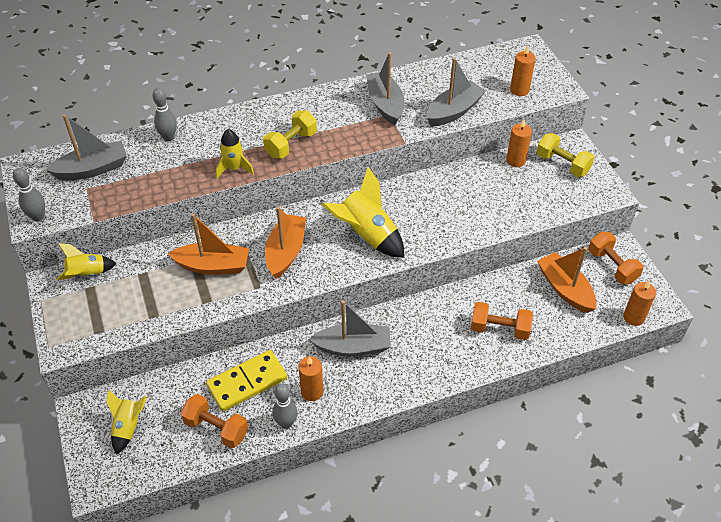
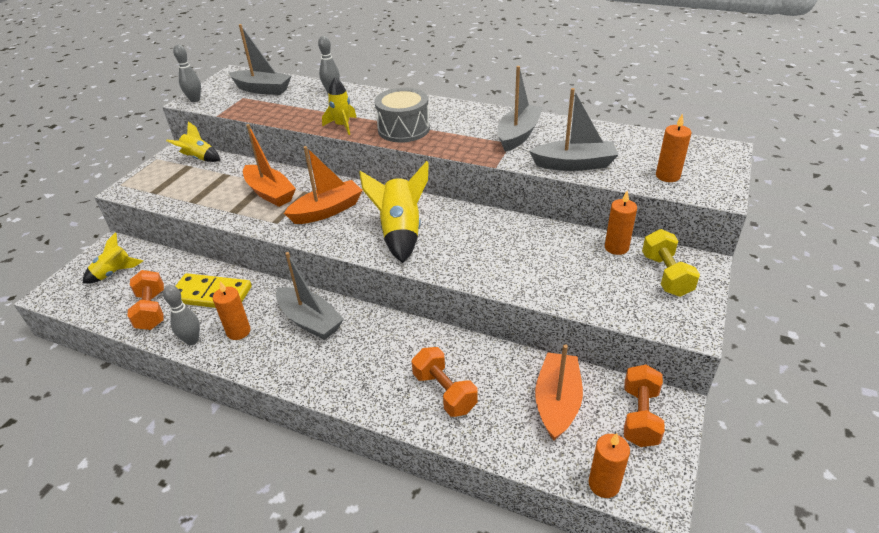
camera: 45 degrees right, 10 degrees down
(291, 144) = (403, 129): yellow dumbbell -> grey drum

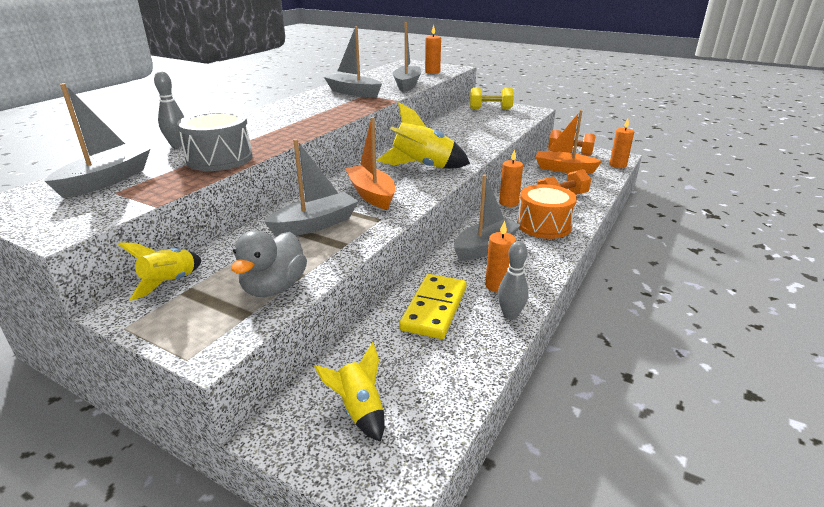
camera: 85 degrees left, 10 degrees down
(151, 310) = (455, 354): orange dumbbell -> none
(181, 195) = (274, 288): none -> grey duck
(195, 100) = (66, 227): grey bowling pin -> none
(270, 193) = (315, 224): orange boat -> grey boat
(342, 126) = (275, 141): yellow rocket -> none
(361, 369) = (544, 225): none -> orange drum
(403, 129) = (308, 120): grey drum -> grey drum (219, 159)
(616, 247) = (461, 115): orange candle -> orange candle (508, 203)

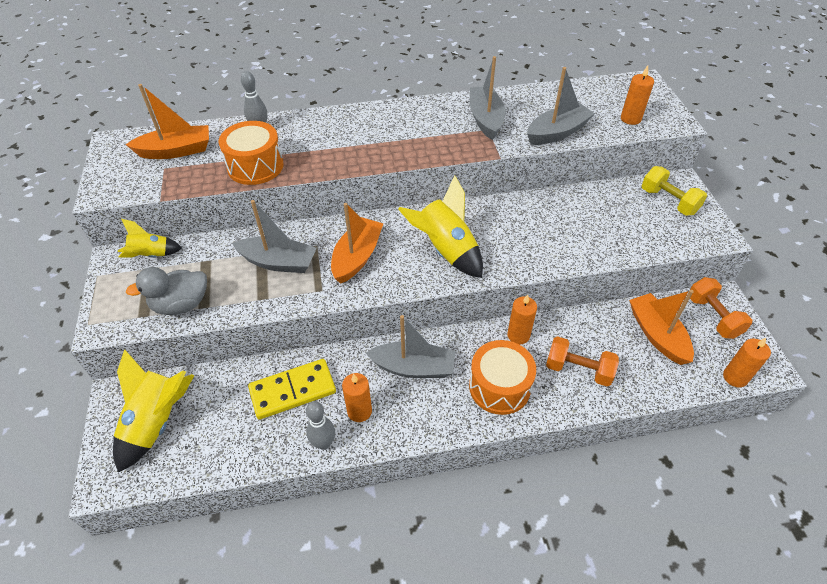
camera: 50 degrees right, 20 degrees up
(106, 181) = (176, 151): grey boat -> orange boat
(219, 159) = (255, 166): grey drum -> orange drum
(359, 410) = (157, 422): yellow rocket -> yellow rocket, size x1.67

